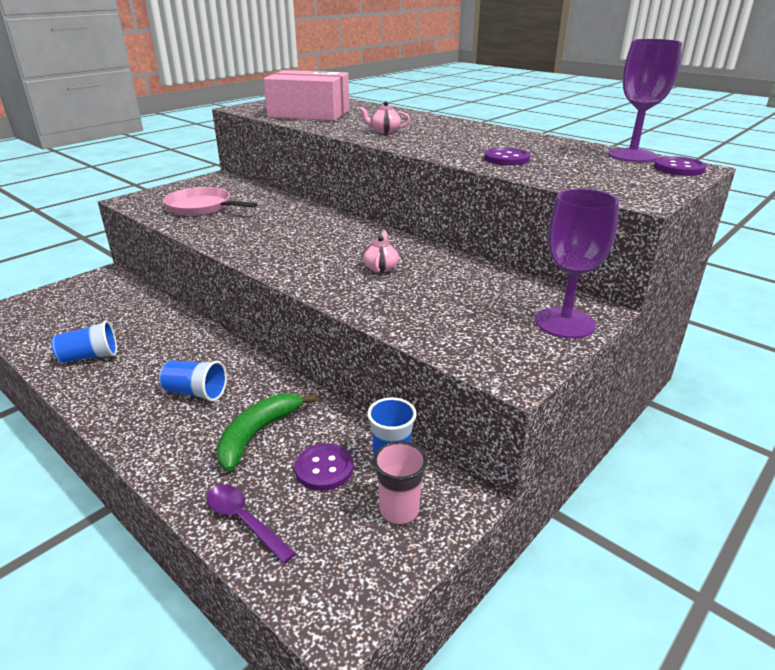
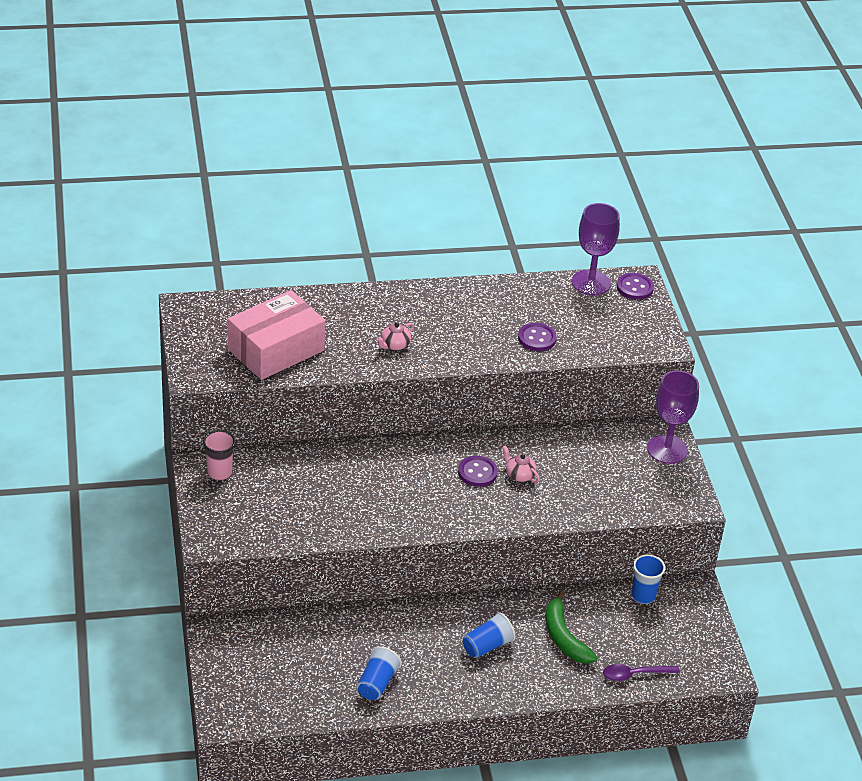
camera: 55 degrees left, 10 degrees up
(202, 207) = (284, 506): pink pan -> none
(324, 468) = (623, 625): purple button -> purple button (477, 472)
(399, 511) = (682, 614): pink cup -> pink cup (219, 473)

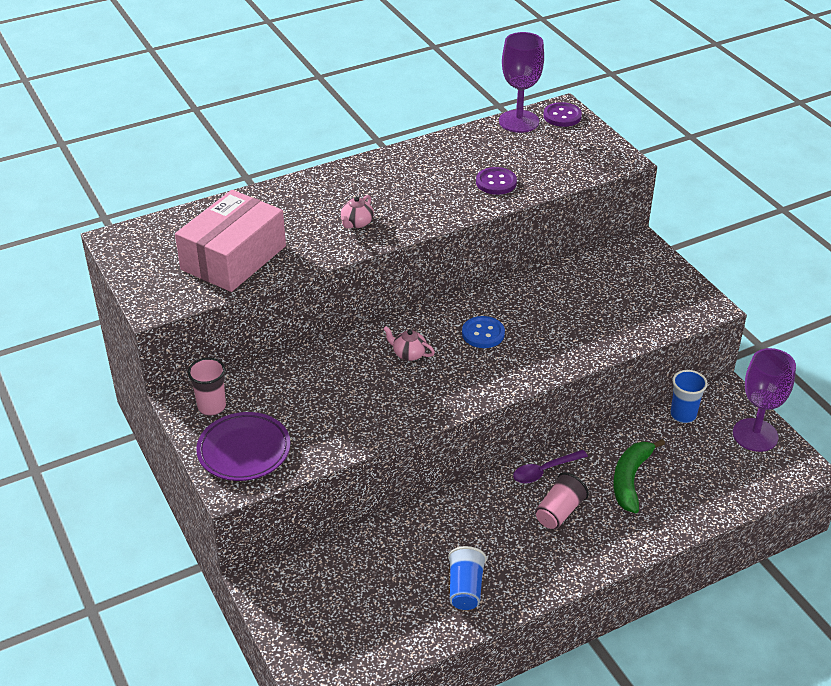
camera: 15 degrees left, 0 degrees up
(230, 516) = (244, 450): none -> purple plate
(477, 472) = (483, 333): purple button -> blue button
(487, 646) = (559, 512): blue cup -> pink cup
(519, 475) = (526, 325): pink teapot -> pink teapot (409, 354)
(564, 637) = (630, 479): green banana -> green banana turned 60 degrees clockwise
(635, 674) = (720, 497): purple spoon -> purple spoon (544, 471)
(667, 449) = (653, 263): purple goblet -> purple goblet (755, 435)

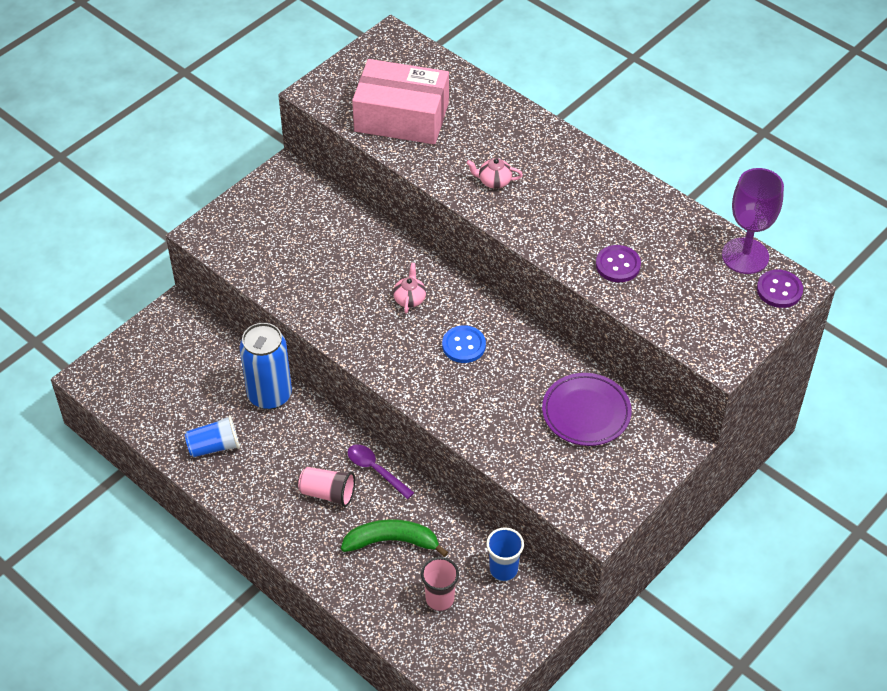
camera: 70 degrees right, 10 degrees up
(212, 407) = (286, 191): pink cup -> pink cup (440, 599)
(244, 450) = (243, 228): purple plate -> purple plate (586, 413)
(418, 528) = (269, 395): none -> blue can
(755, 435) = (501, 640): purple goblet -> none

